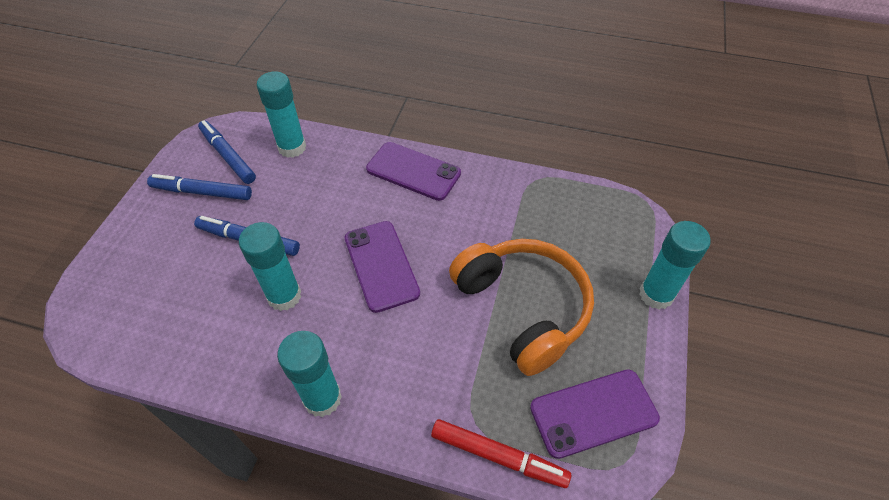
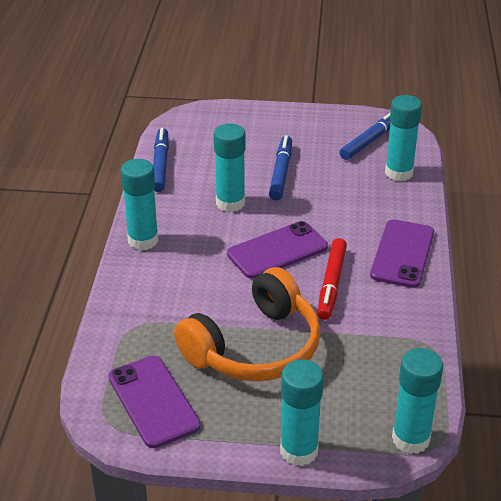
camera: 80 degrees right, 15 degrees down
(202, 192) = (323, 137): blue marker -> blue marker (160, 165)
(498, 456) = (107, 342): red marker -> red marker (331, 284)
(640, 216) = (410, 439): none -> turquoise glue stick

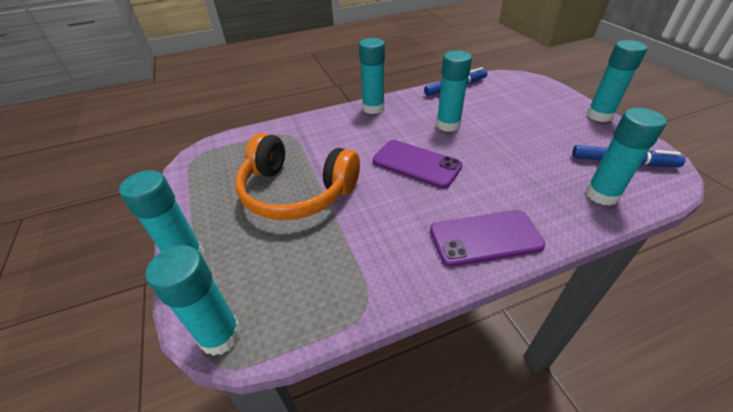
camera: 65 degrees right, 5 degrees up
(153, 401) = (220, 167): purple phone -> none
(281, 173) = (511, 133): blue marker -> none
(300, 112) = (599, 115): none -> turquoise glue stick
(331, 284) = (401, 206): red marker -> none

